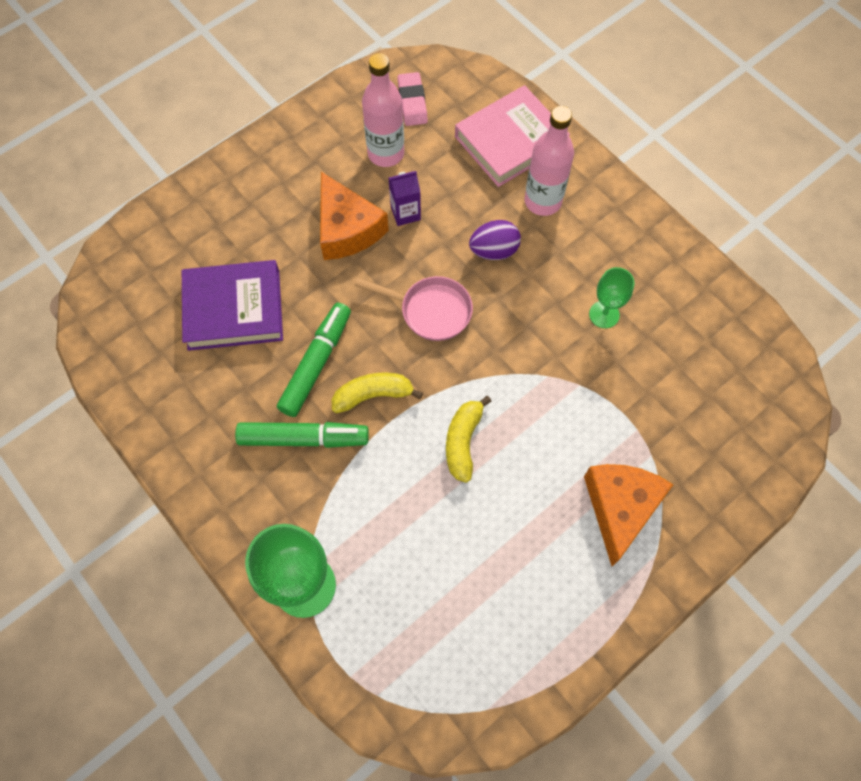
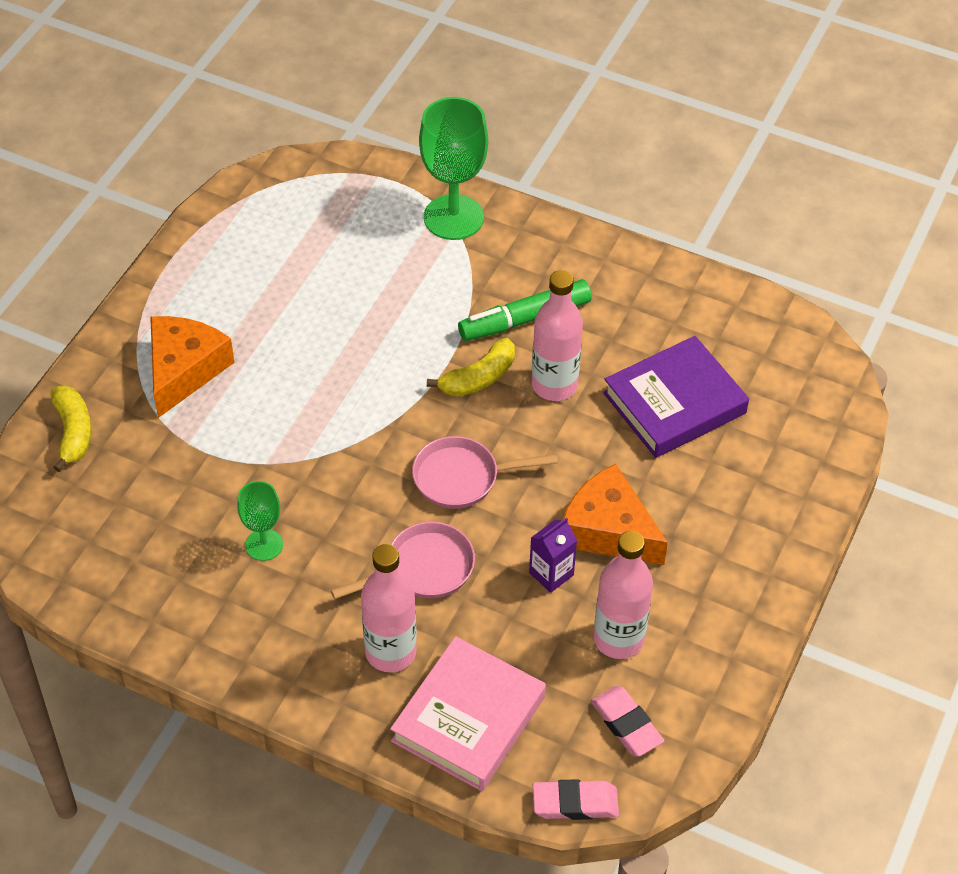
camera: 155 degrees right, 15 degrees down
(316, 363) = (554, 385): green marker -> pink bottle
(463, 441) = (365, 370): yellow banana -> yellow banana (73, 432)
(469, 72) = (575, 803): none -> pink eraser
(494, 251) = (423, 569): purple egg -> pink pan
(620, 507) = (184, 370): orange cheese -> orange cheese turned 150 degrees counterclockwise

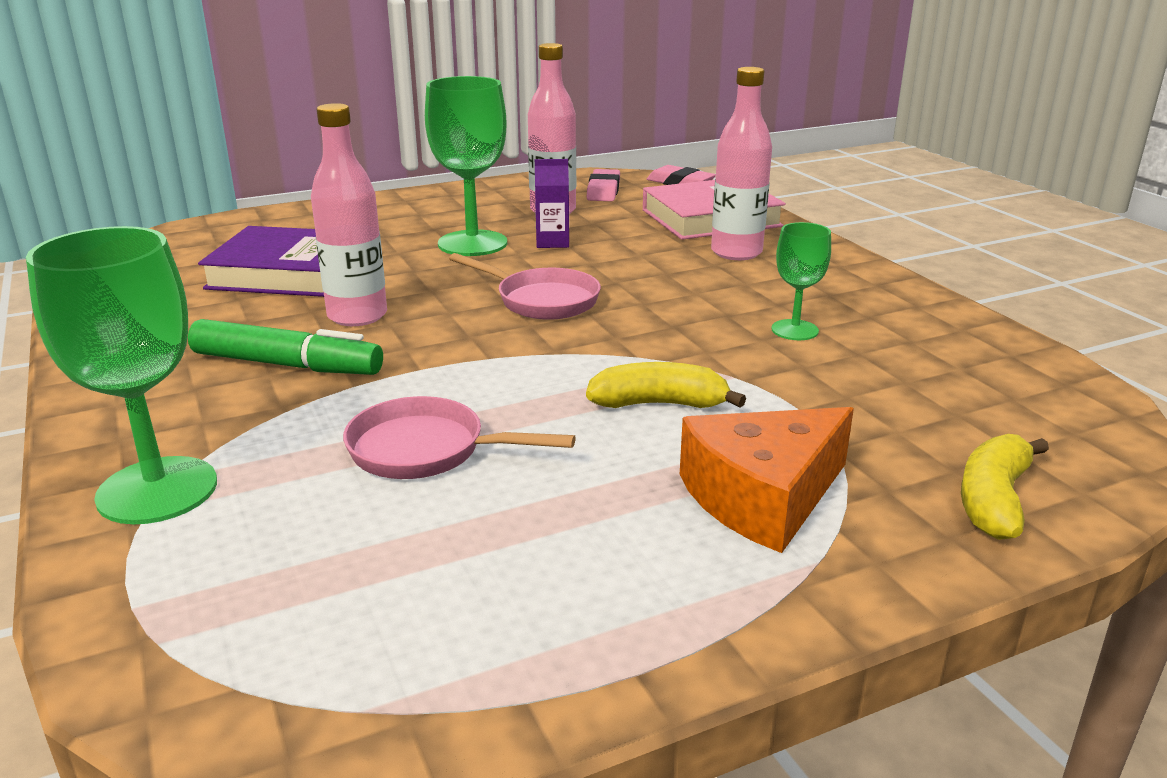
camera: 140 degrees left, 25 degrees down
(423, 569) = (653, 273): pink pan -> pink pan (426, 450)
(478, 378) = (415, 346): yellow banana -> yellow banana (659, 404)
(608, 530) = (472, 243): orange cheese -> green goblet

